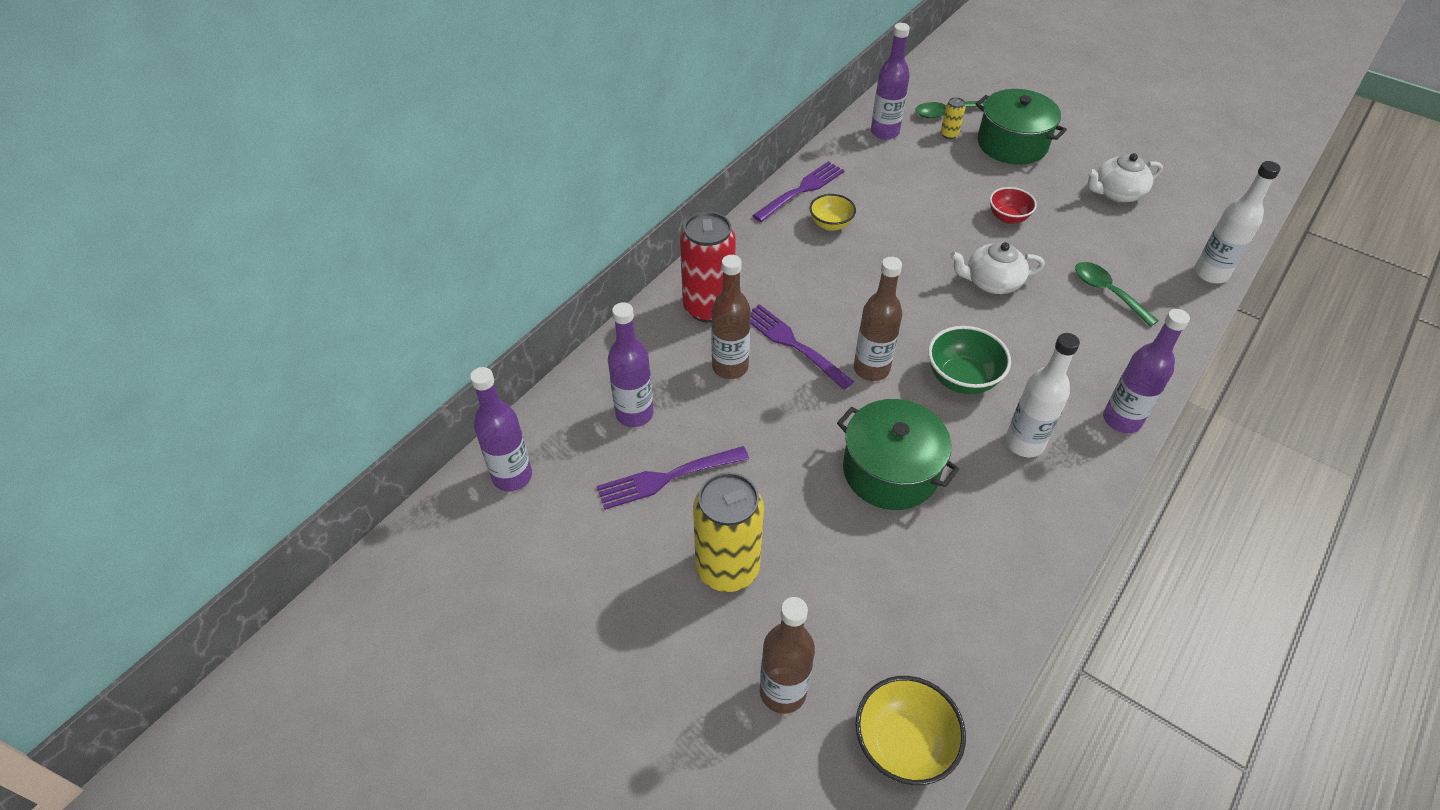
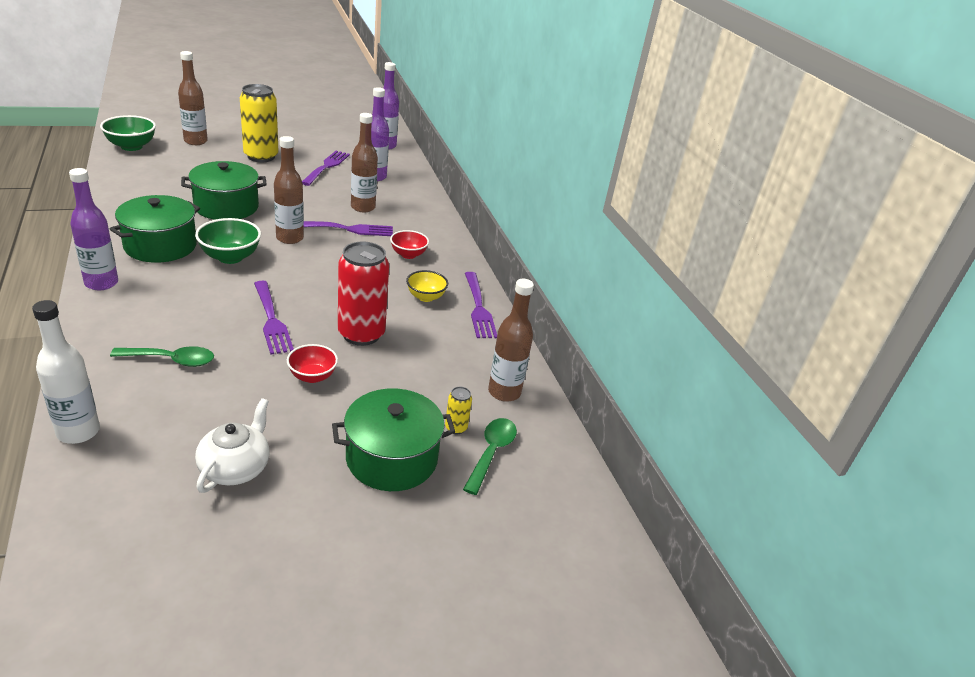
camera: 120 degrees right, 15 degrees down
(708, 307) = (415, 223): red can -> red can (361, 334)
(778, 274) = (408, 254): none -> red bowl
(884, 132) = (504, 392): purple bottle -> brown bottle
(903, 744) = (131, 146): yellow bowl -> green bowl
(991, 282) = (271, 319): white teapot -> purple fork
(1024, 443) = (160, 246): white bottle -> green pot

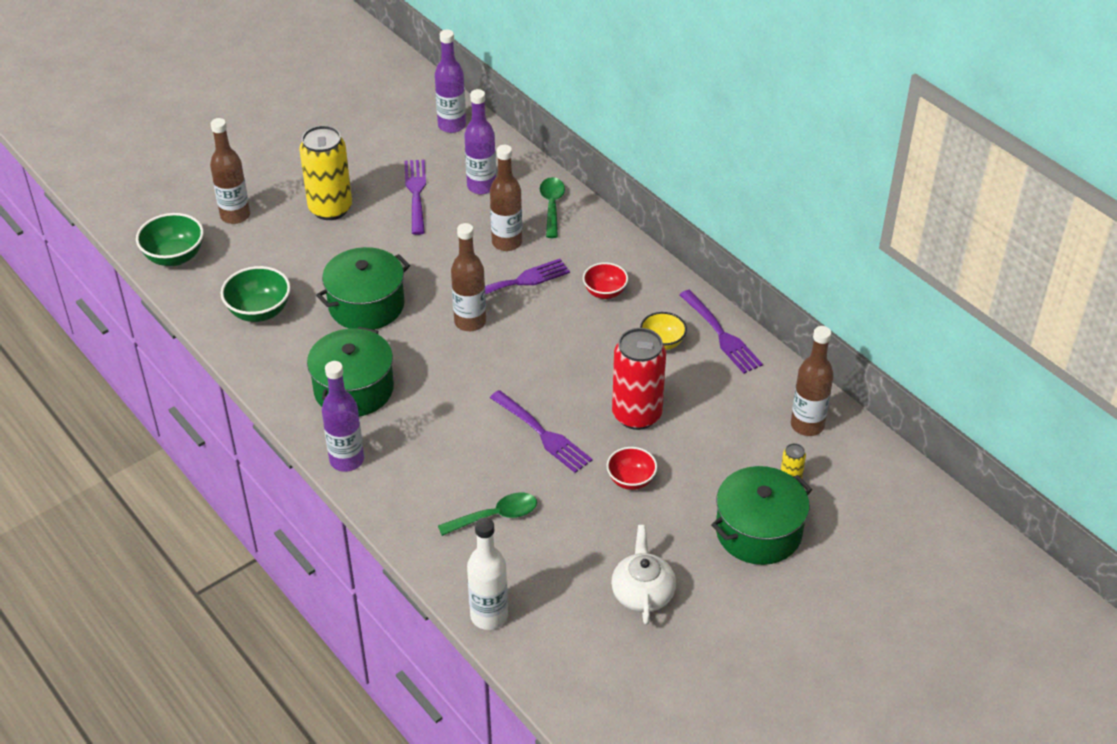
camera: 15 degrees left, 10 degrees up
(230, 257) = (435, 374): green bowl -> green bowl (259, 311)
(491, 452) = (835, 492): green spoon -> green spoon (552, 206)

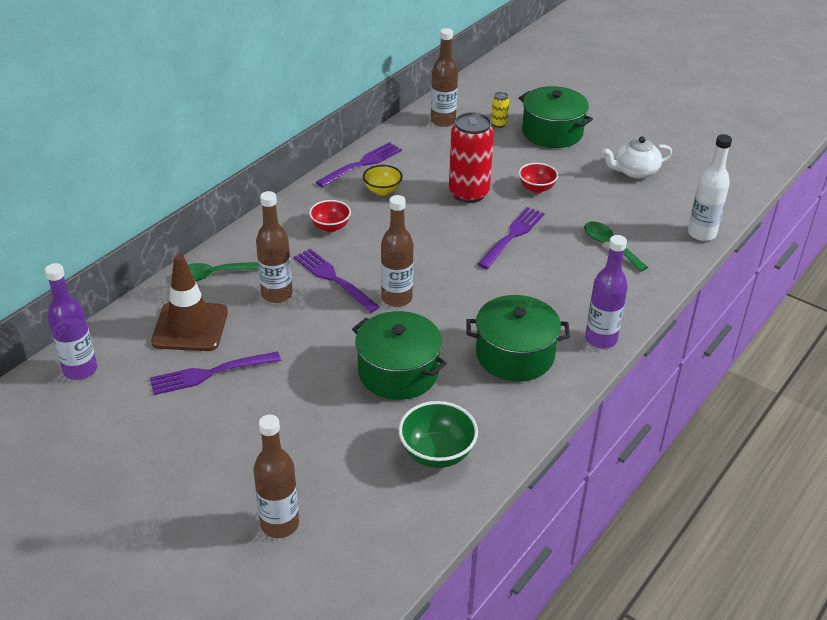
camera: 105 degrees left, 5 degrees down
(174, 257) = (371, 562): green bowl -> none
(330, 208) = (249, 438): yellow can -> none
(481, 186) = (190, 327): purple bottle -> brown traffic cone

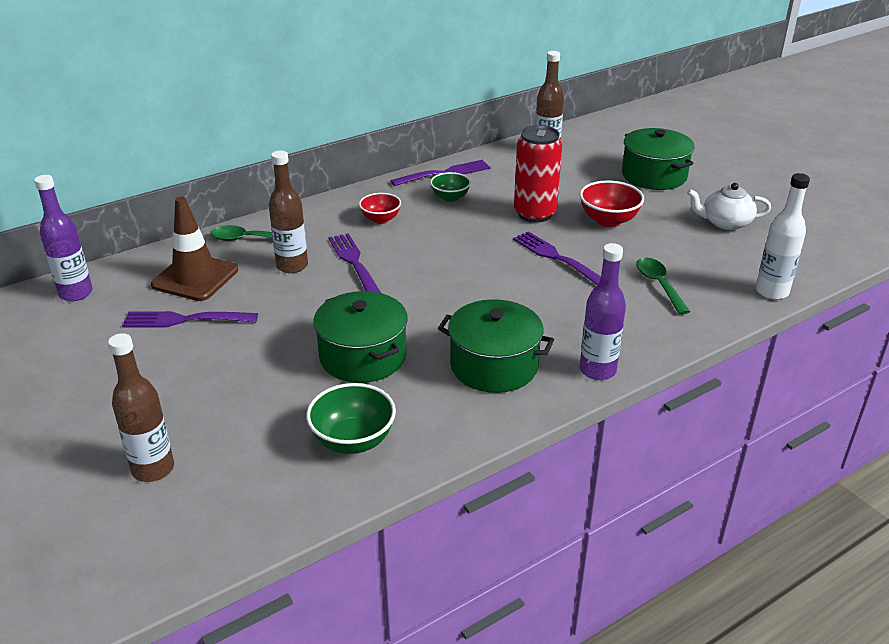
camera: 20 degrees right, 5 degrees down
(382, 190) = (450, 198): yellow bowl -> green bowl
(396, 298) = (404, 291): brown bottle -> none
(499, 124) = (602, 161): yellow can -> none
(512, 236) = (557, 258): purple fork -> purple fork turned 90 degrees counterclockwise
(536, 188) = (608, 220): red bowl -> red bowl, size x1.50

